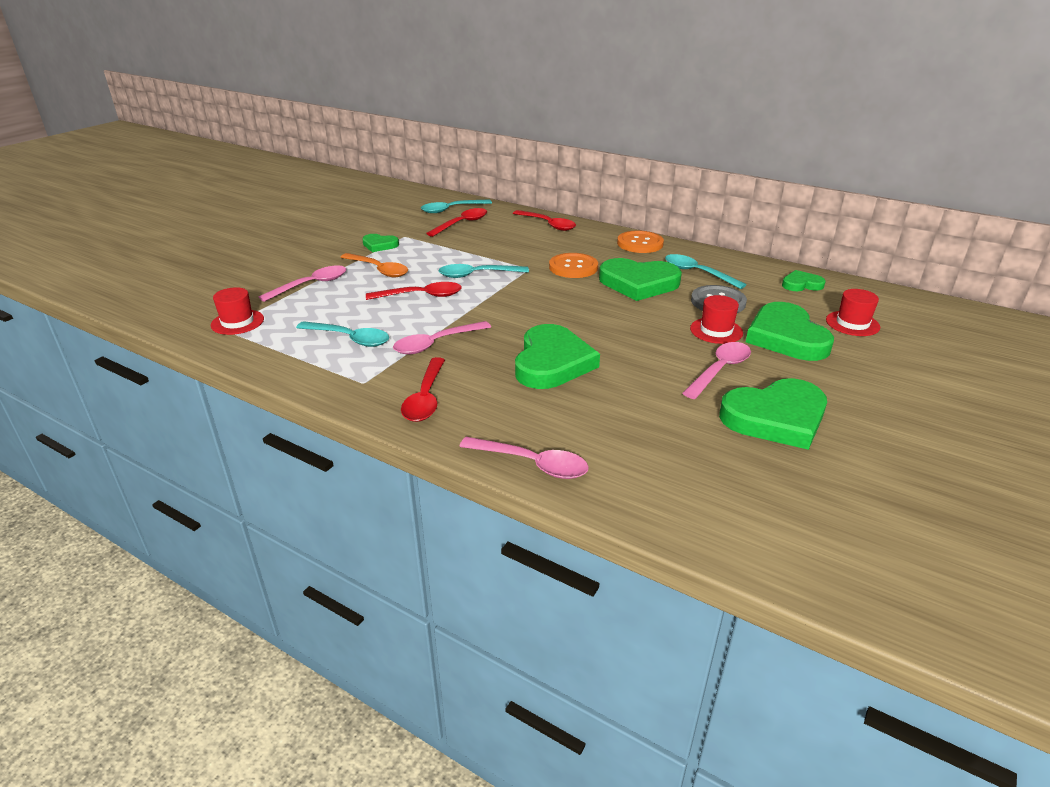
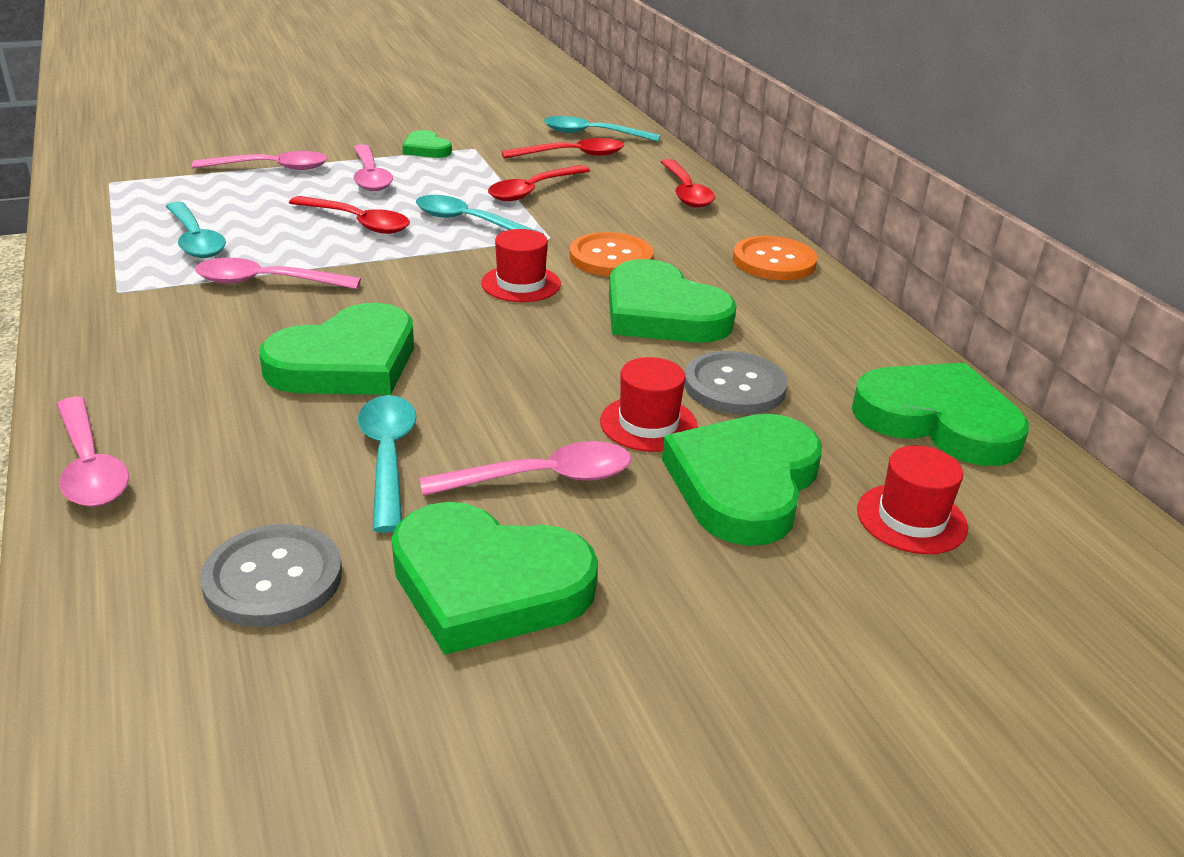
camera: 35 degrees right, 0 degrees up
(237, 322) = (133, 180): red hat -> red hat (521, 284)
(379, 270) = (370, 176): orange spoon -> pink spoon
(425, 398) = (138, 337): red spoon -> red spoon (533, 190)
(697, 273) = (784, 333): turquoise spoon -> turquoise spoon (388, 457)
(701, 461) = (273, 578): none -> grey button
(801, 284) = (938, 420): green heart -> green heart, size x1.95

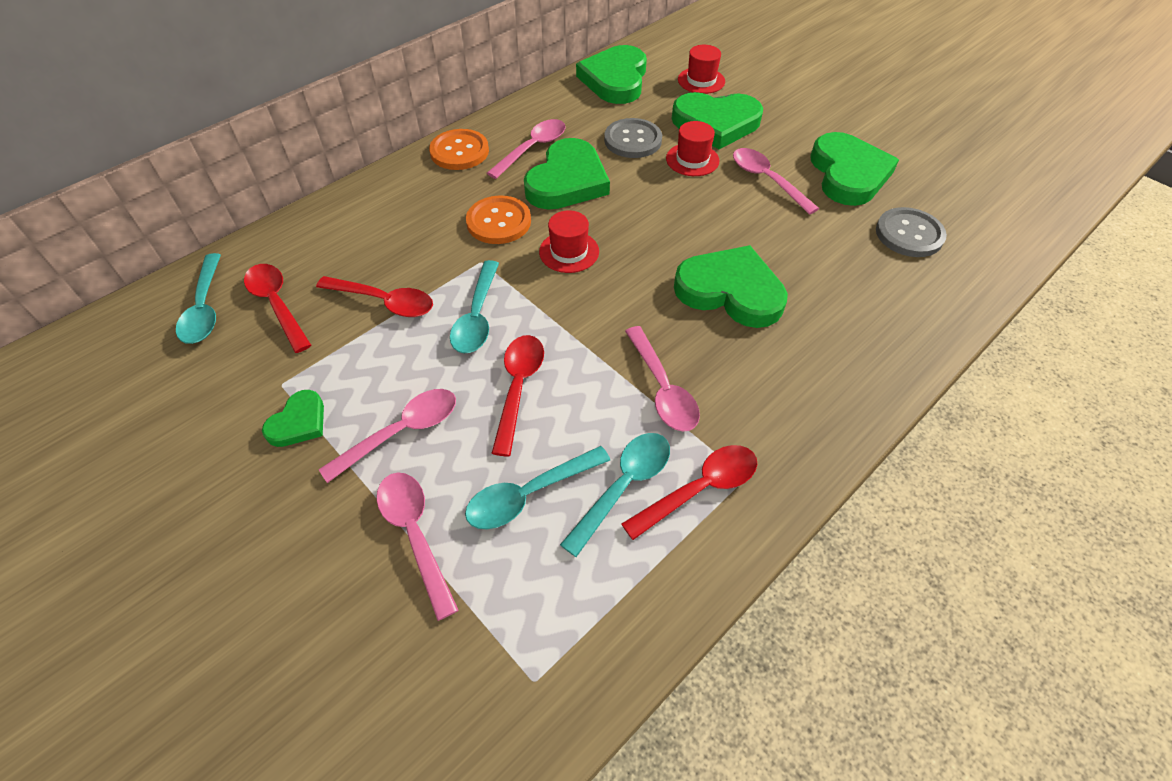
camera: 110 degrees left, 20 degrees up
(90, 466) = (915, 345): pink spoon -> pink spoon (533, 148)
(388, 457) = (799, 235): turquoise spoon -> turquoise spoon (529, 494)
(686, 192) = (346, 214): red spoon -> red spoon (700, 489)

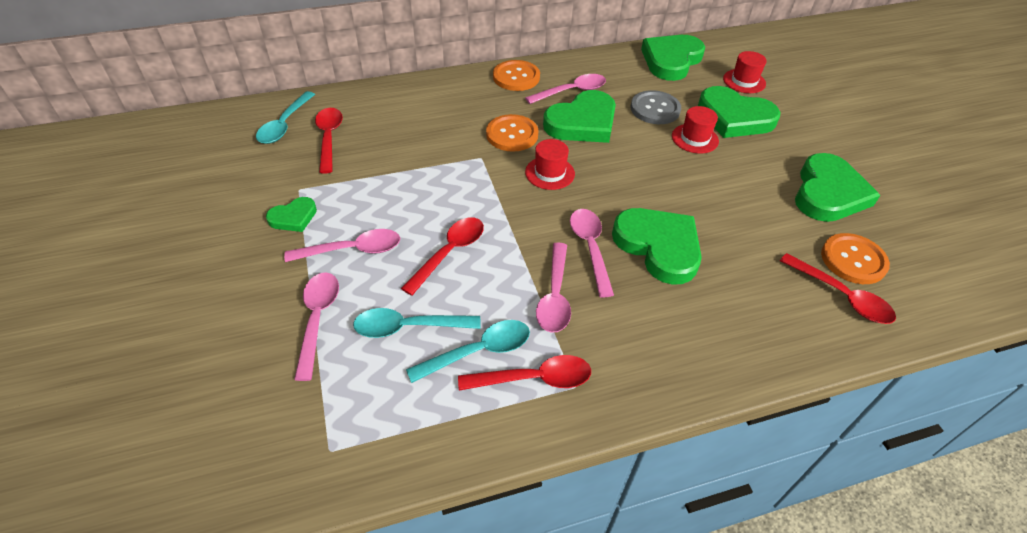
camera: 25 degrees right, 5 degrees down
(385, 302) = (398, 161): red spoon -> red spoon (841, 296)
(477, 317) = (453, 194): turquoise spoon -> none
(766, 180) = (749, 174): pink spoon -> pink spoon (590, 248)
(909, 234) = (853, 260): grey button -> orange button

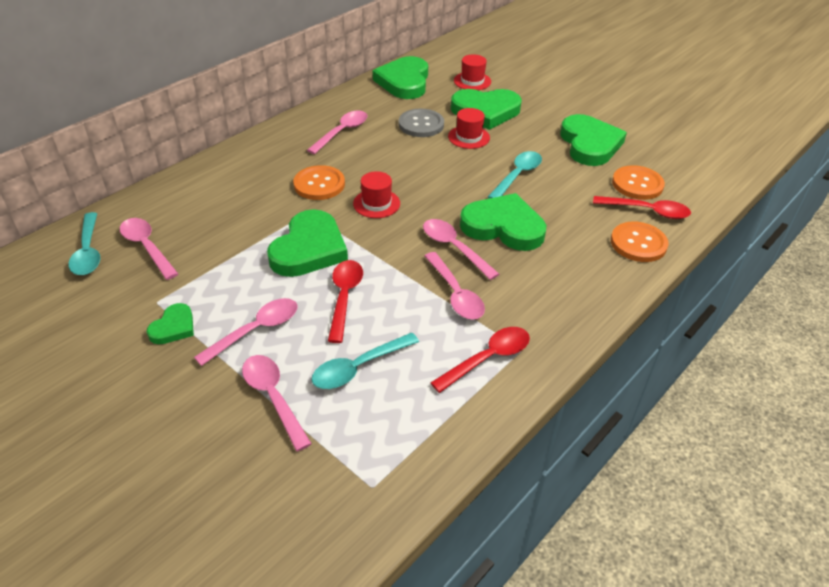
camera: 30 degrees left, 5 degrees down
(329, 138) = (147, 247): red spoon -> pink spoon
(479, 351) = (430, 359): turquoise spoon -> turquoise spoon (517, 175)
(516, 77) = (283, 136): orange button -> orange button (638, 243)
(582, 122) = (371, 154): green heart -> green heart (309, 249)

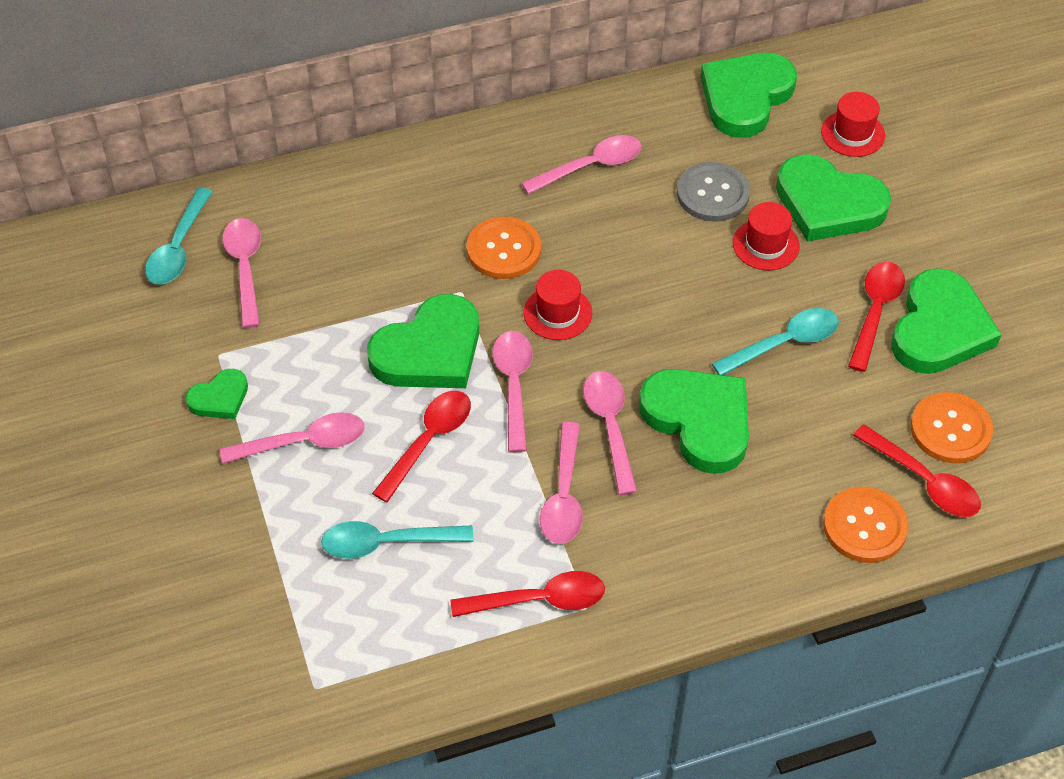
camera: 30 degrees right, 10 degrees up
(273, 397) = (275, 537): pink spoon -> pink spoon (513, 385)
(551, 147) = (875, 311): none -> red spoon

